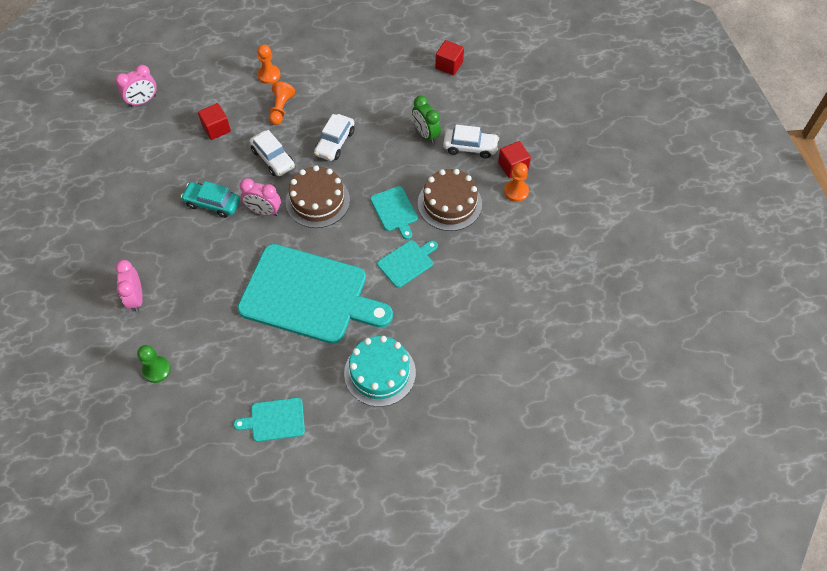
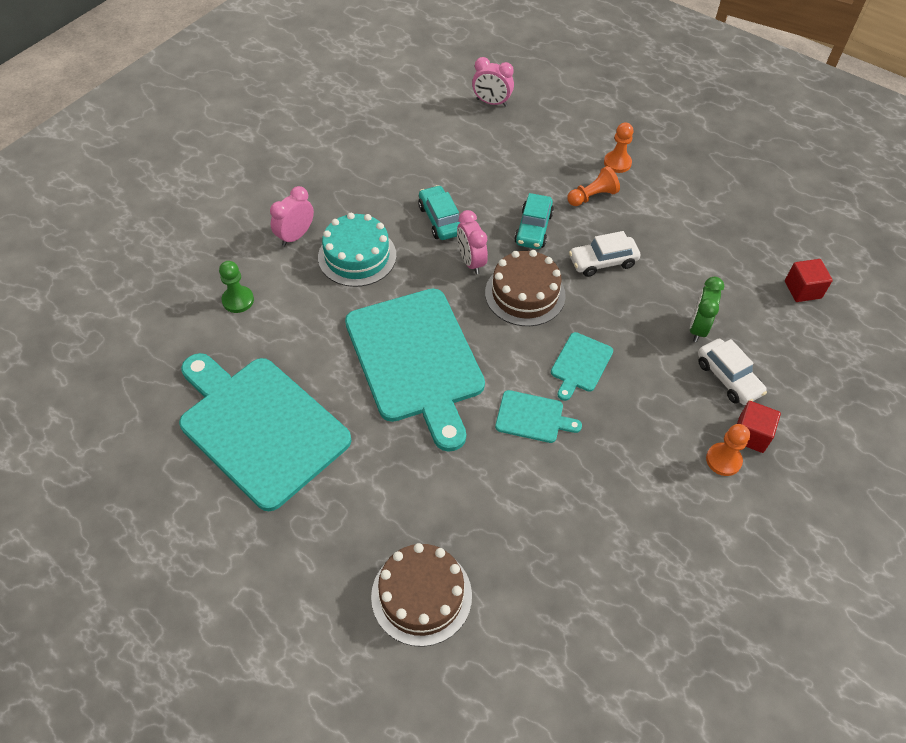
camera: 50 degrees right, 5 degrees down
(216, 128) = (519, 168): red cube -> none
(273, 158) = (533, 229): white car -> turquoise car
(275, 420) = (260, 427): turquoise cutting board -> turquoise cutting board, size x2.32
(380, 372) = (385, 482): turquoise cake -> turquoise cake (357, 256)
(449, 203) = (640, 407): brown cake -> brown cake (421, 595)

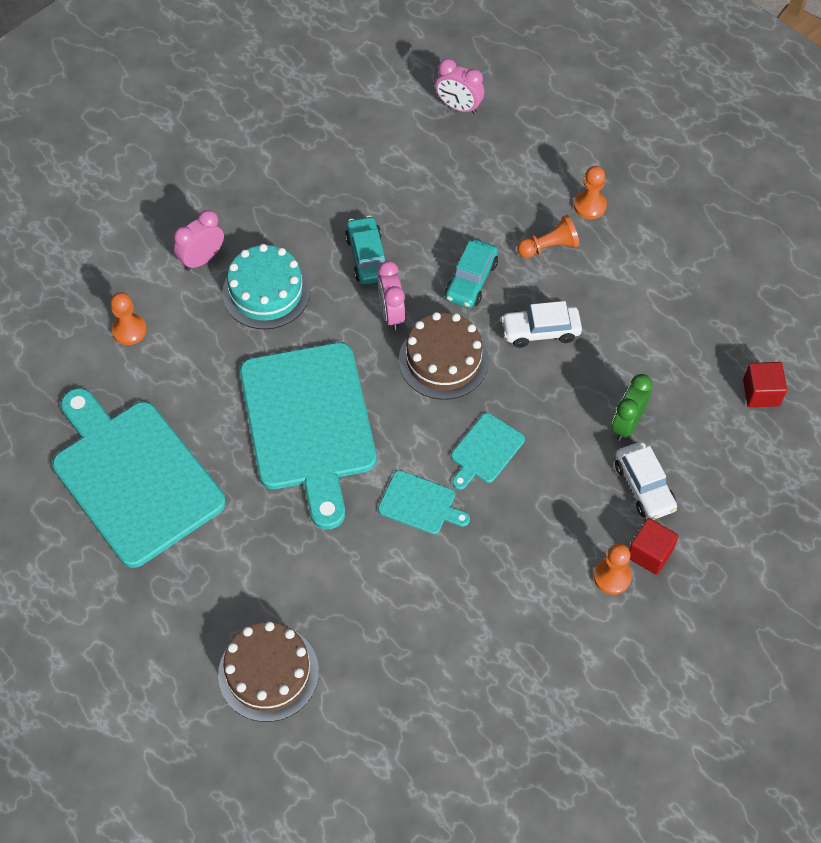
camera: 10 degrees right, 5 degrees up
(238, 300) = (129, 330): green pawn -> orange pawn

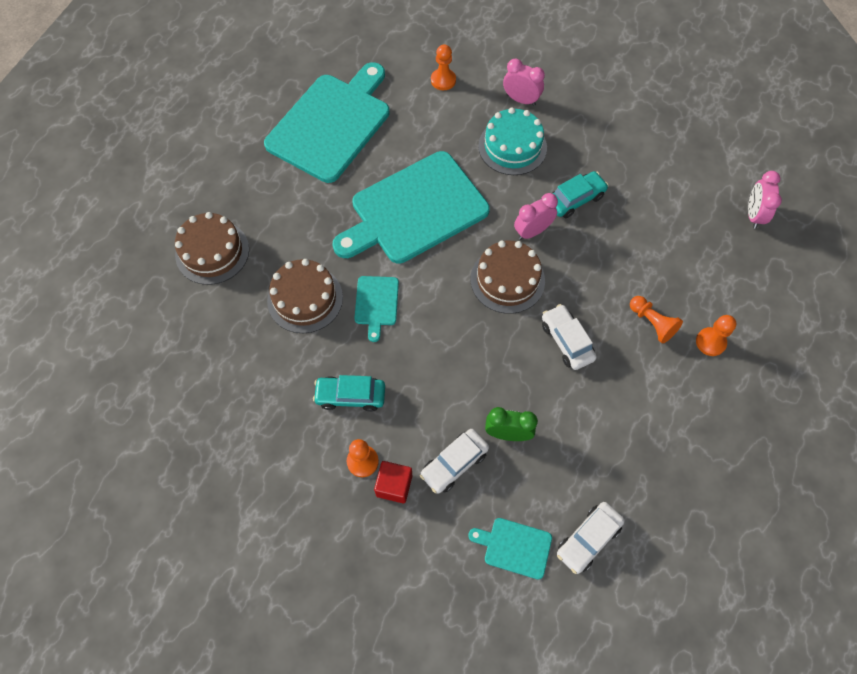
camera: 70 degrees right, 5 degrees up
(382, 580) = (305, 299): none -> brown cake
(471, 280) = (590, 276): turquoise car -> turquoise car (350, 396)
(485, 450) = (439, 334): turquoise cutting board -> turquoise cutting board (514, 547)
(761, 393) = (588, 539): red cube -> white car

